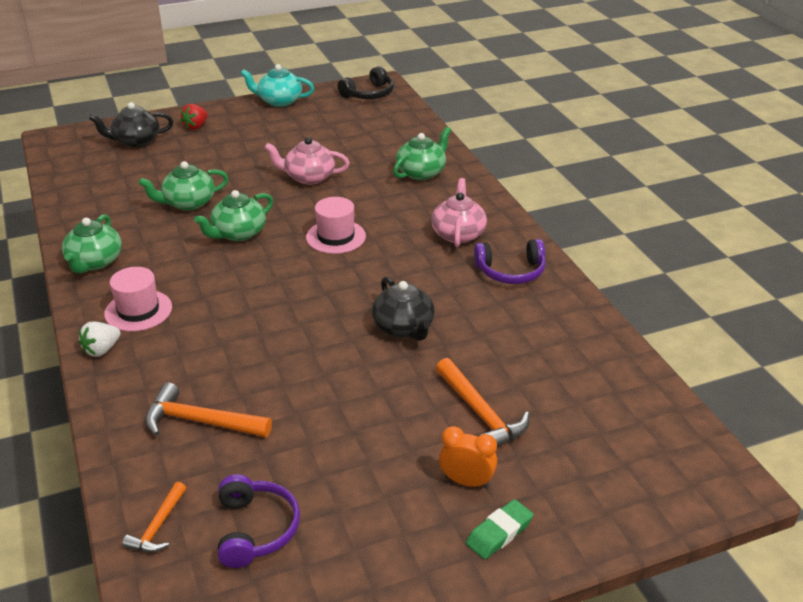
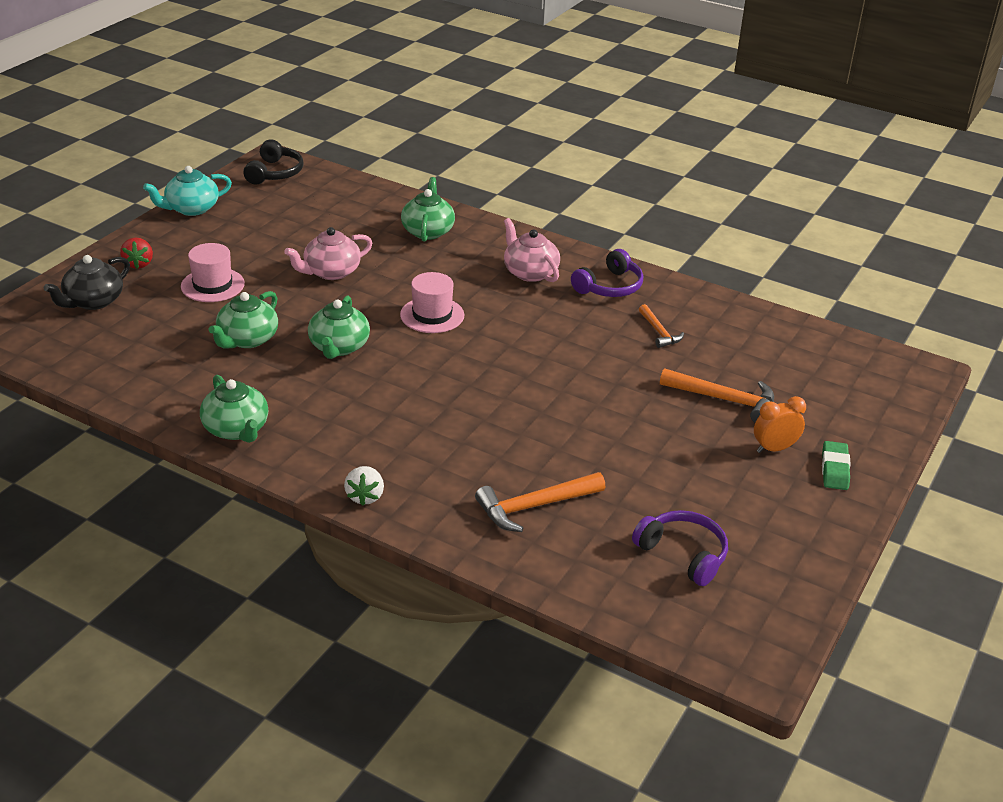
camera: 40 degrees left, 0 degrees up
(138, 310) = (347, 450): pink hat -> pink hat (212, 285)
(158, 526) = (613, 592): orange hammer -> orange hammer (659, 332)
(404, 328) = (589, 364): black teapot -> none

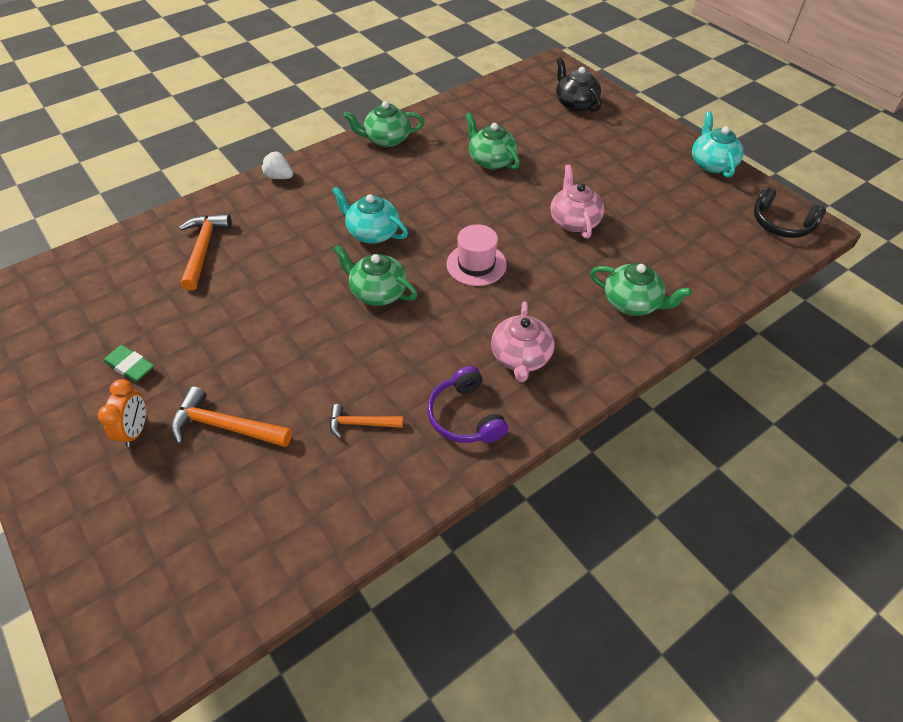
camera: 115 degrees right, 15 degrees up
(139, 264) = (623, 127): red strawberry -> none
(212, 285) = (577, 156): pink hat -> none
(339, 347) = (456, 201): green teapot -> green teapot (378, 292)
(425, 390) = (372, 232): none -> turquoise teapot
(530, 272) = (521, 357): pink teapot -> pink teapot turned 105 degrees clockwise
(683, 554) = (90, 309): purple headphones -> none
(724, 400) = (225, 426): orange hammer -> orange hammer turned 60 degrees clockwise
(834, 469) = (73, 465): green eraser -> green eraser (130, 366)

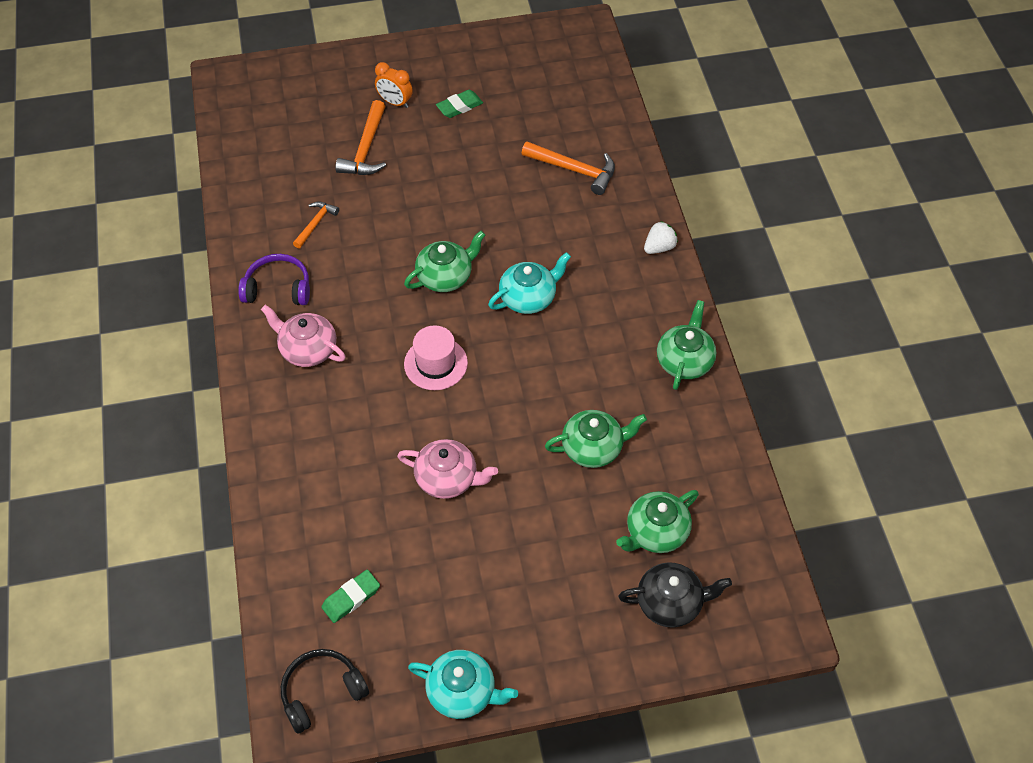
camera: 115 degrees right, 5 degrees up
(225, 426) = (366, 149): orange hammer -> orange hammer turned 150 degrees clockwise
(632, 303) = (309, 467): green teapot -> green teapot (656, 532)
(708, 235) = (351, 598): none -> green eraser

